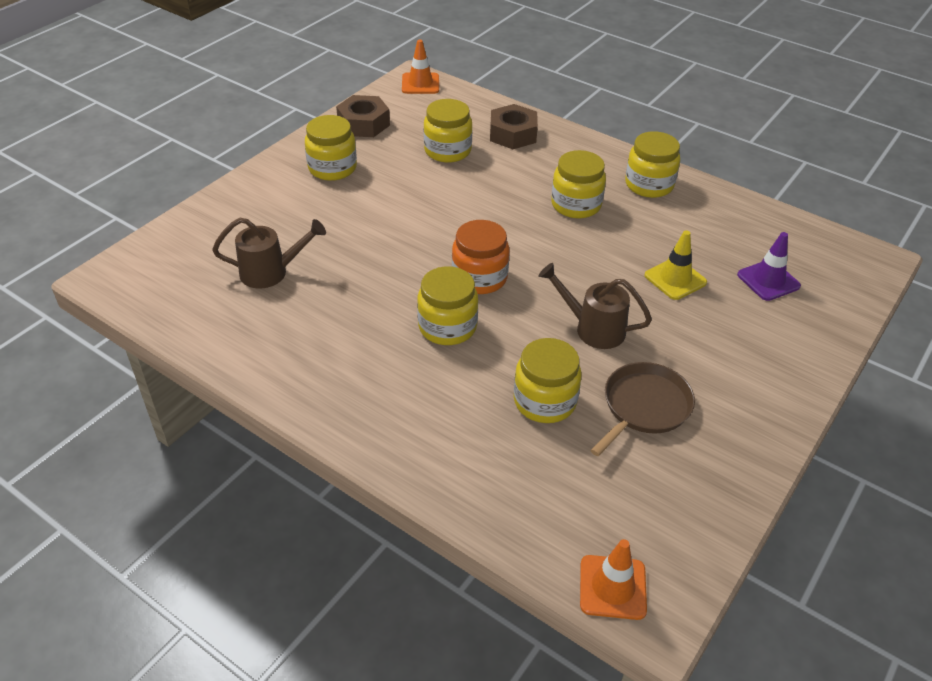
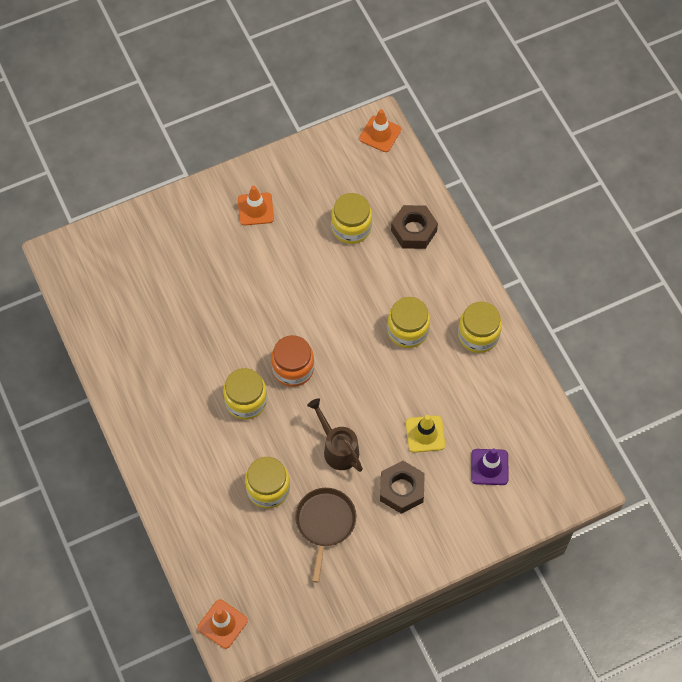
camera: 30 degrees right, 20 degrees up
(271, 272) = (161, 298): brown watering can -> none
(332, 168) = (255, 209): yellow jar -> orange traffic cone
(363, 124) = (306, 166): brown nut -> brown nut (401, 489)
(644, 407) = (325, 523): brown pan -> brown pan turned 60 degrees counterclockwise

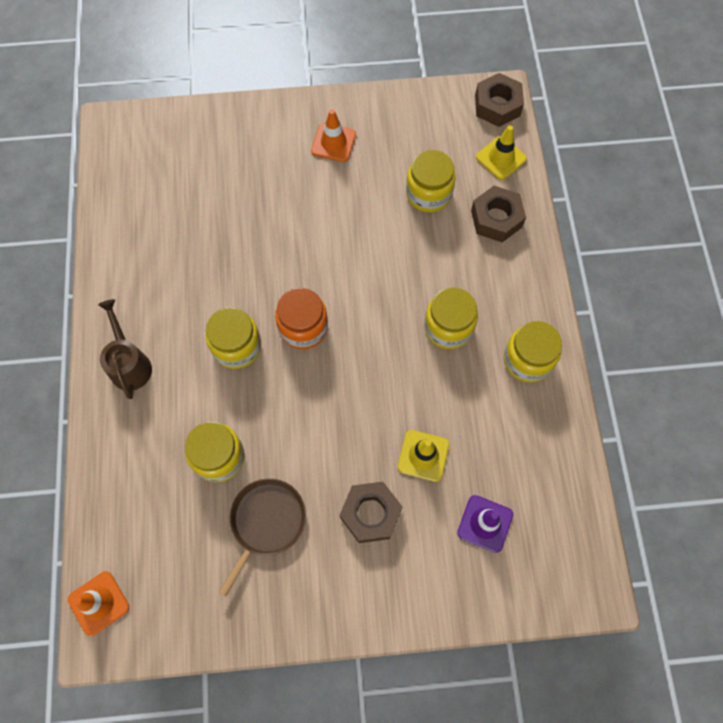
camera: 20 degrees right, 5 degrees up
(337, 448) = (316, 437): brown watering can -> brown watering can (129, 363)
(380, 134) = (497, 105): orange traffic cone -> brown nut
(399, 178) = (501, 158): none -> yellow traffic cone

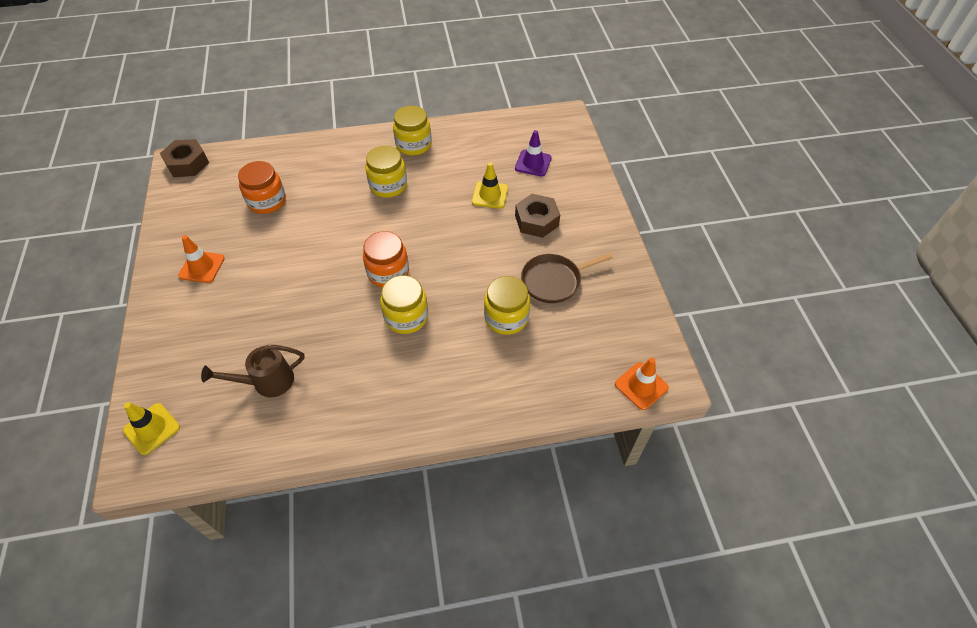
camera: 95 degrees left, 15 degrees down
(129, 363) = (425, 399): brown watering can -> brown watering can (267, 382)
(266, 522) = (554, 281): brown pan -> brown pan turned 45 degrees counterclockwise
(428, 194) = (267, 201): yellow jar -> orange jar
(496, 218) = (295, 162): brown nut -> none
(501, 158) = (240, 160): yellow traffic cone -> yellow traffic cone (152, 429)

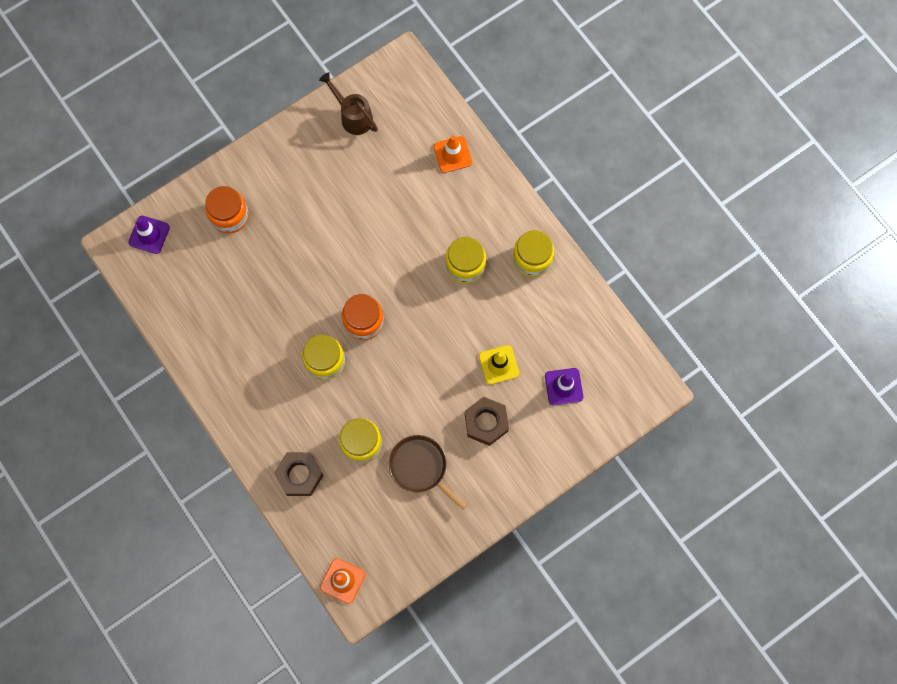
camera: 65 degrees right, 20 degrees up
(152, 429) = (149, 235): yellow traffic cone -> purple traffic cone
(187, 163) = (405, 72): brown nut -> brown nut (299, 475)
(202, 267) = (299, 168): orange traffic cone -> orange traffic cone (452, 154)
(267, 201) = (394, 171): orange jar -> orange jar (229, 216)
(267, 382) = (219, 289): brown watering can -> brown watering can (353, 116)

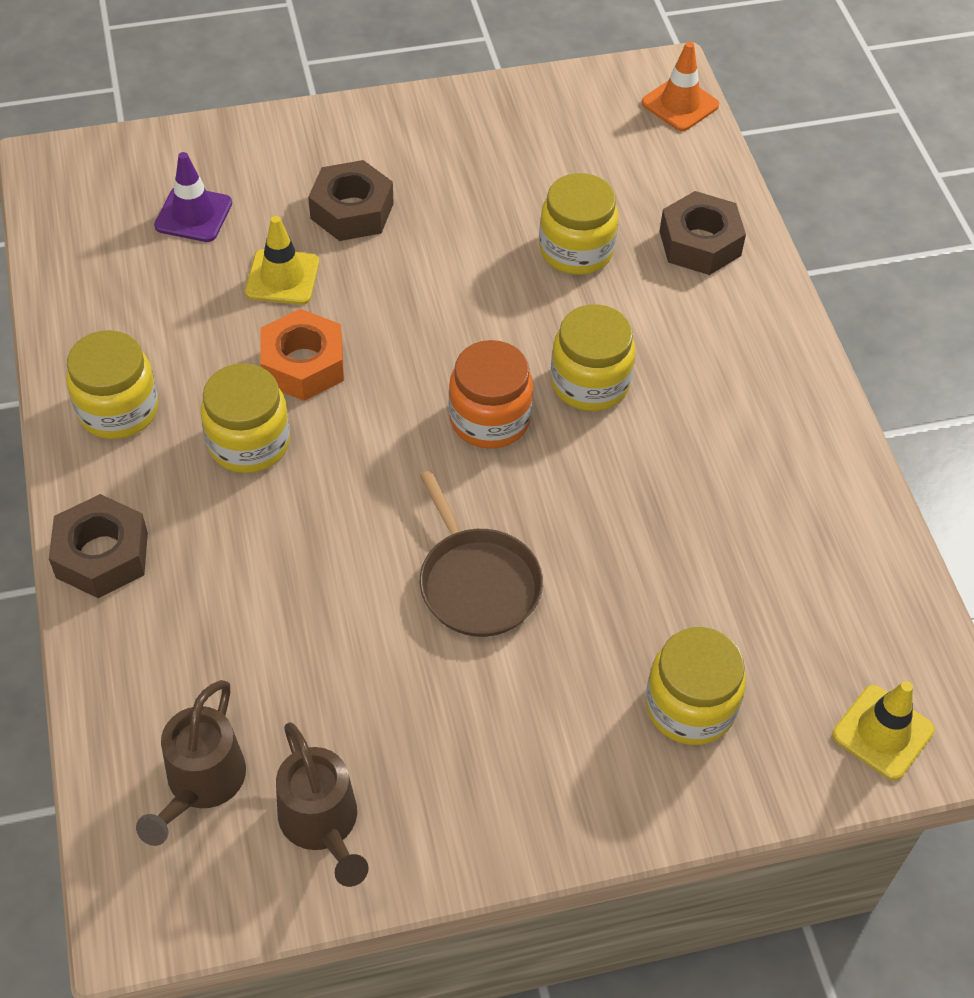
camera: 160 degrees left, 20 degrees down
(149, 235) = (882, 732): purple traffic cone -> yellow traffic cone
(229, 216) = (690, 706): orange jar -> yellow jar
(405, 113) = (201, 784): none -> brown watering can
(420, 467) = (492, 191): brown pan -> brown pan (477, 582)
(452, 154) = (150, 655): orange traffic cone -> none
(462, 317) = (303, 364): none -> orange nut
(497, 188) = (102, 555): none -> brown nut

